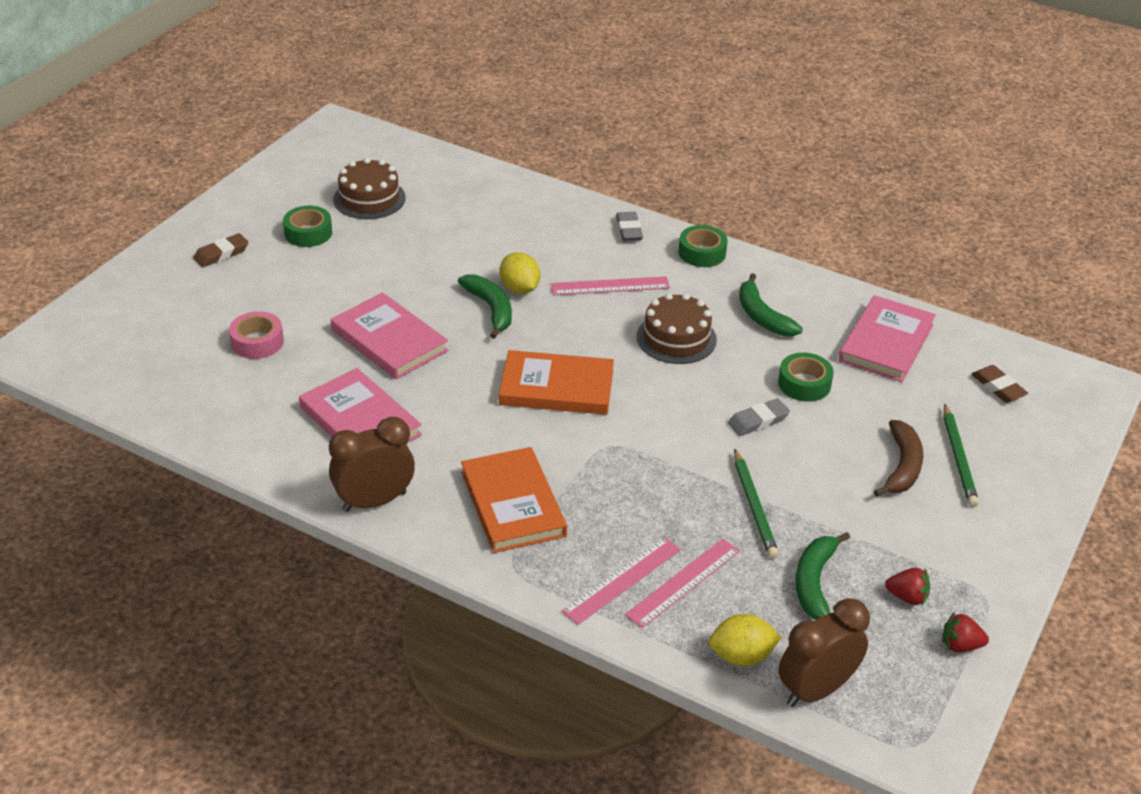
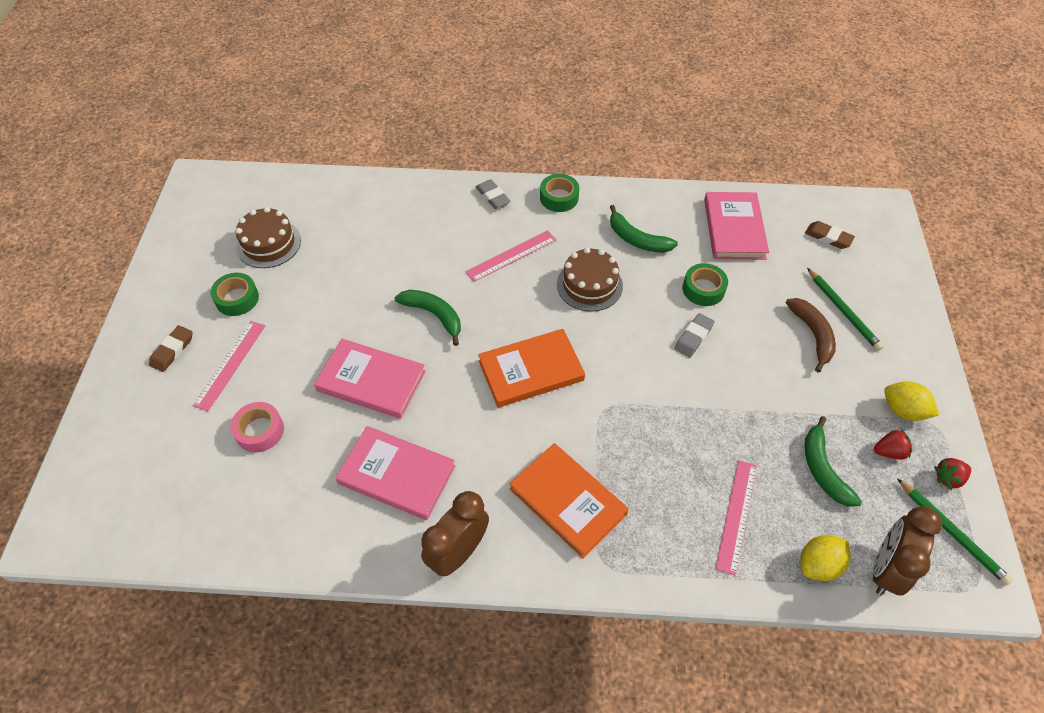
camera: 25 degrees left, 15 degrees up
(519, 289) = (444, 286): yellow lemon -> yellow lemon (903, 410)
(622, 580) = (693, 536): pink ruler -> pink ruler (230, 364)
(754, 506) = (740, 418): green pencil -> green pencil (952, 532)

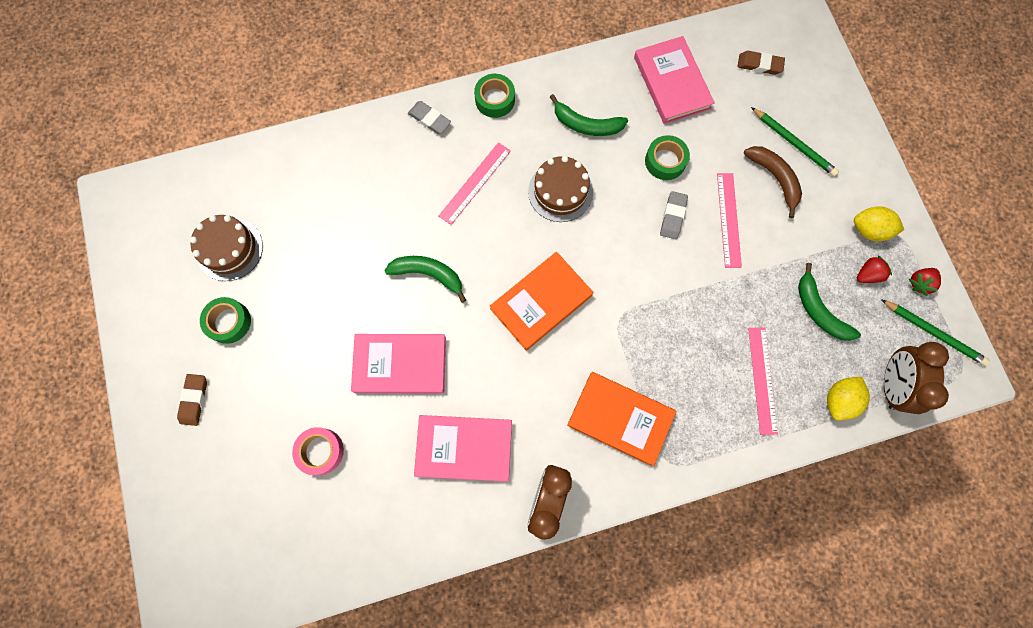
camera: 20 degrees left, 20 degrees up
(230, 364) = (259, 394): pink ruler -> pink ruler (729, 220)

